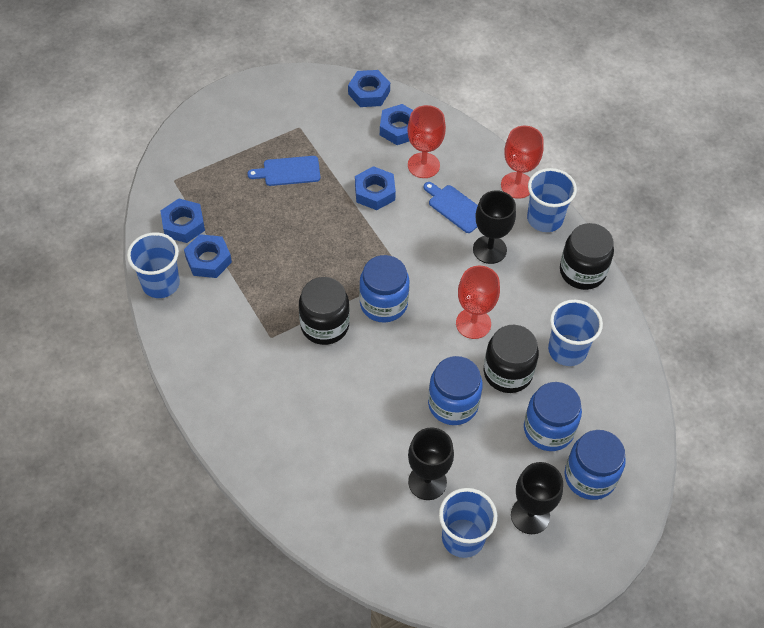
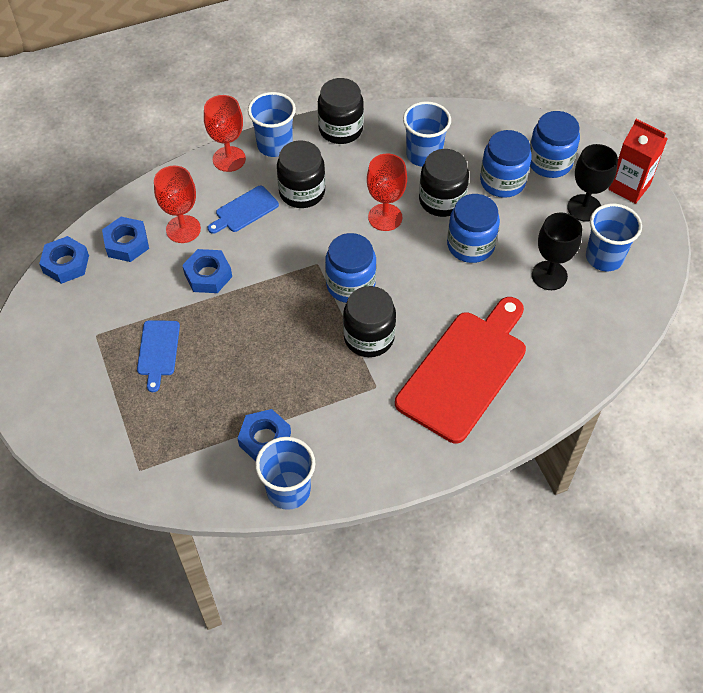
camera: 80 degrees left, 0 degrees up
(183, 224) = (209, 462): blue nut -> none
(297, 410) = (465, 371): none -> red cutting board
(489, 249) = (302, 192): black goblet -> black jar
(573, 565) = (629, 187): none -> red carton

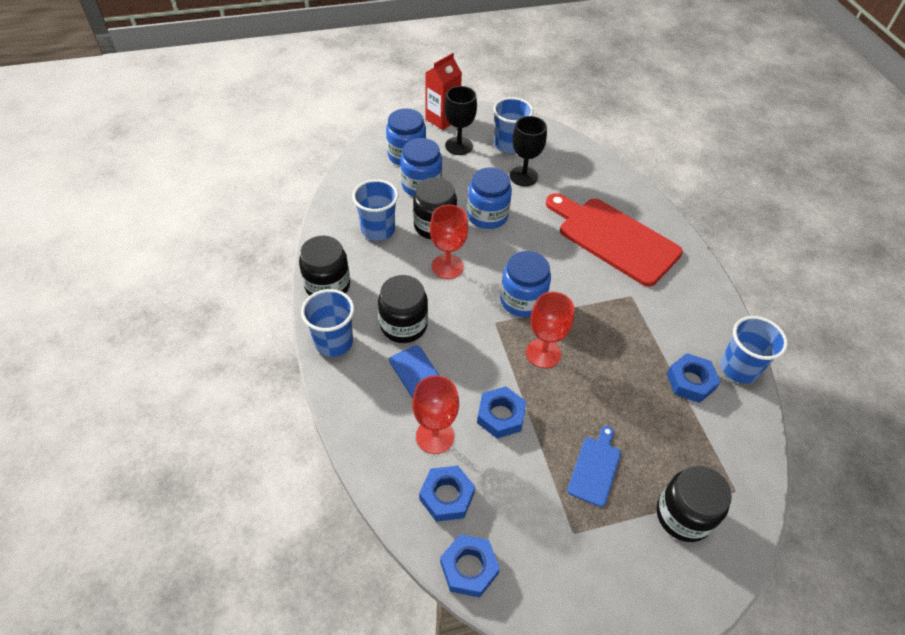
camera: 85 degrees left, 5 degrees down
(158, 351) = (595, 468): blue cutting board -> blue cutting board turned 75 degrees counterclockwise
(229, 159) = (342, 385): red goblet -> red goblet (543, 353)
(369, 337) = (580, 294): black jar -> black jar (683, 515)

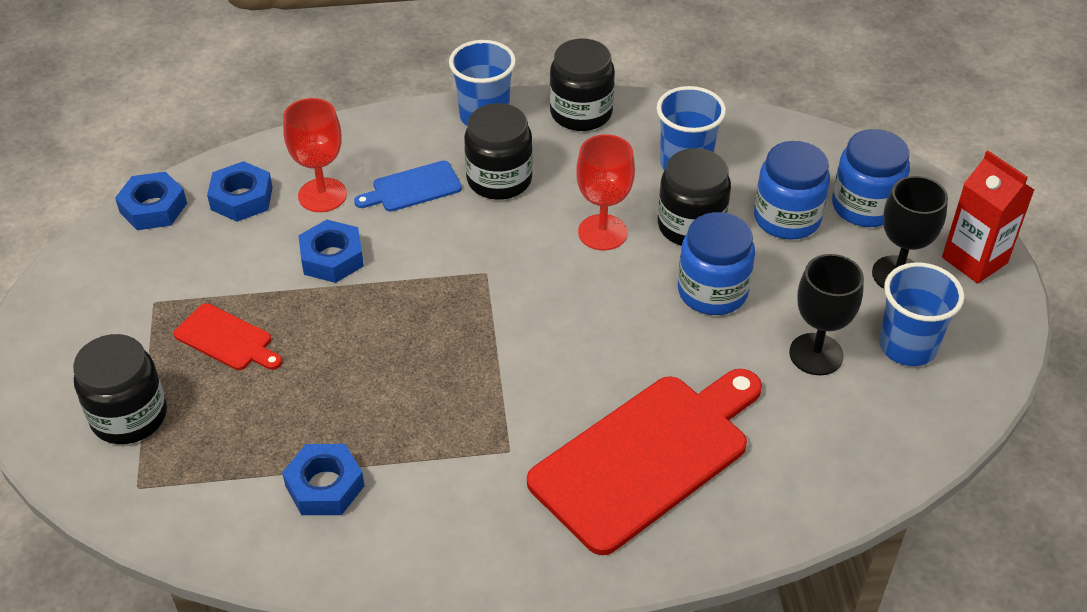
camera: 100 degrees right, 5 degrees down
(522, 300) = (522, 308): blue jar -> none
(543, 353) = (420, 317): red goblet -> none
(595, 468) = (226, 339): blue cutting board -> red cutting board
(739, 368) = (331, 563): blue cup -> none

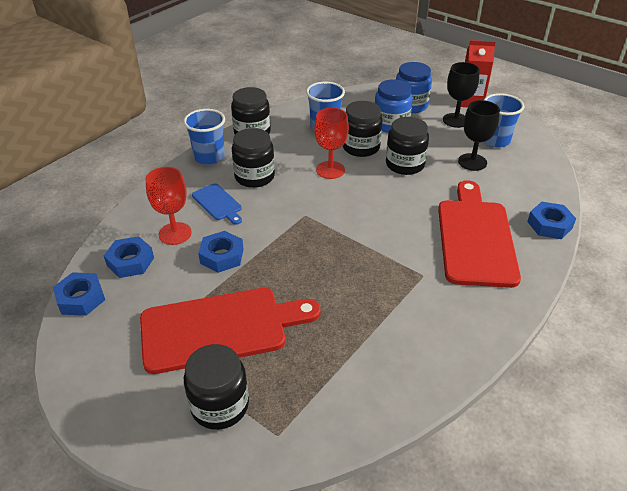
camera: 45 degrees left, 5 degrees down
(226, 339) = (220, 328): red cutting board -> red cutting board, size x2.14
(325, 486) = (370, 353): blue nut -> blue nut (549, 225)
(413, 188) = (218, 203): blue cutting board -> blue cutting board turned 60 degrees counterclockwise
(712, 291) = (405, 164): blue jar -> black jar

